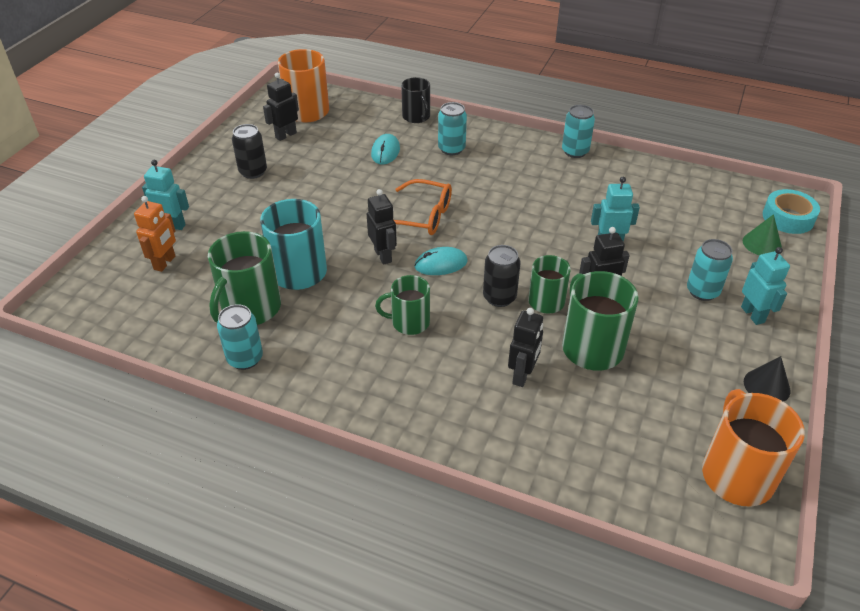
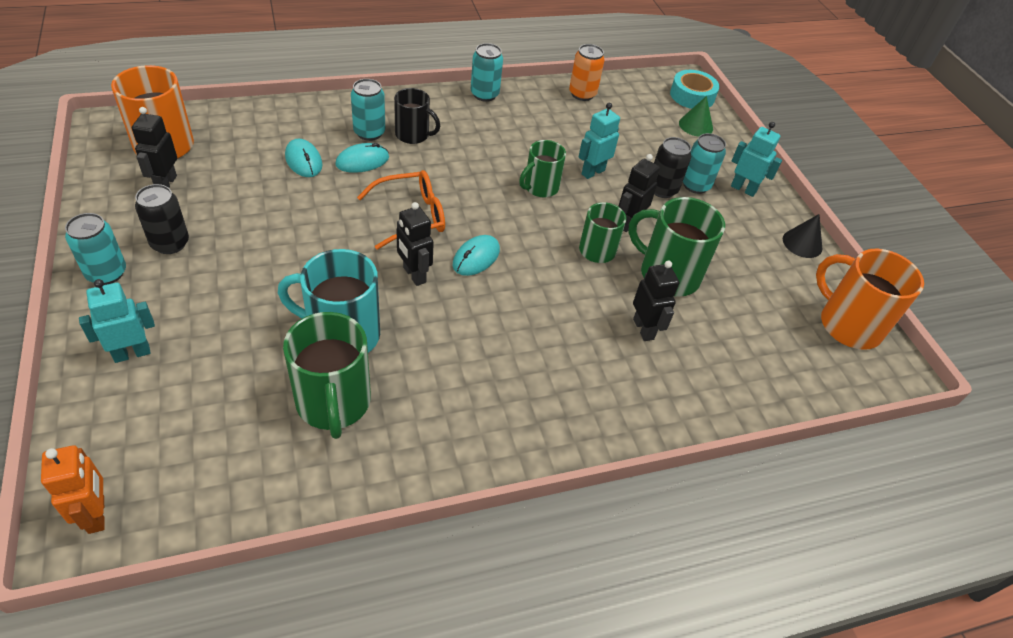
camera: 45 degrees left, 5 degrees up
(165, 263) = (171, 404): orange robot -> orange robot (97, 514)
(245, 358) = (385, 460): turquoise can -> turquoise can (106, 273)
(383, 256) = (414, 275): black robot -> black robot turned 150 degrees counterclockwise
(409, 322) = (505, 331): green mug -> green mug (540, 187)
(416, 117) = (299, 110): black mug -> black mug (413, 135)
(426, 166) = (362, 161): none -> turquoise mouse
(499, 297) = (557, 265): black can -> black can (662, 189)
(668, 179) = (582, 94): none -> orange can

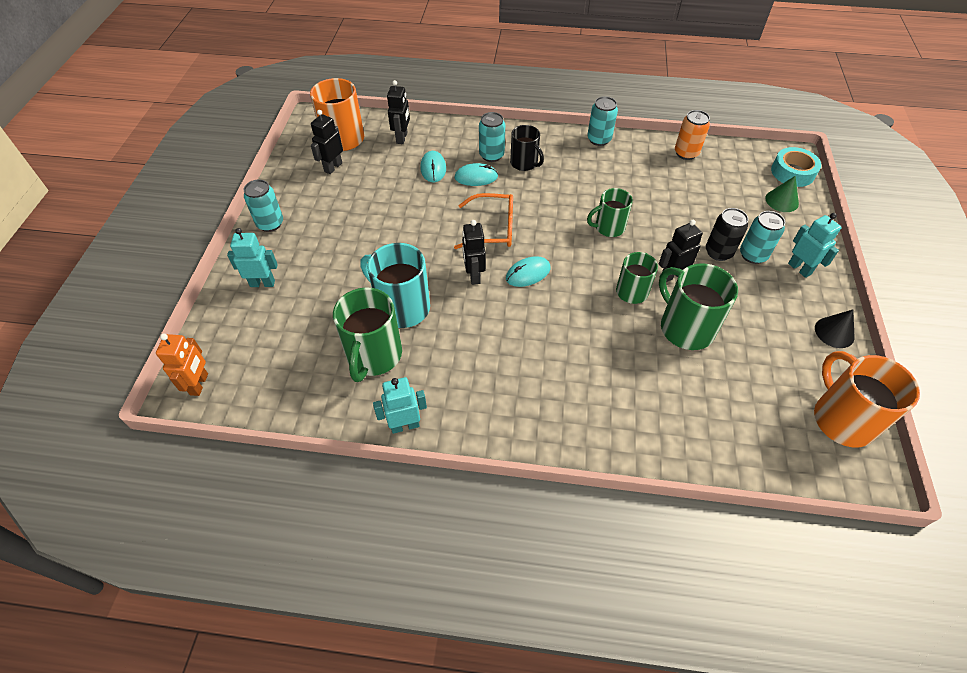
camera: 30 degrees right, 5 degrees up
(170, 243) = (317, 212): black can -> none
(592, 172) = (661, 224): turquoise robot -> turquoise robot (405, 425)
(643, 329) = (640, 368): black robot -> black robot (402, 138)

